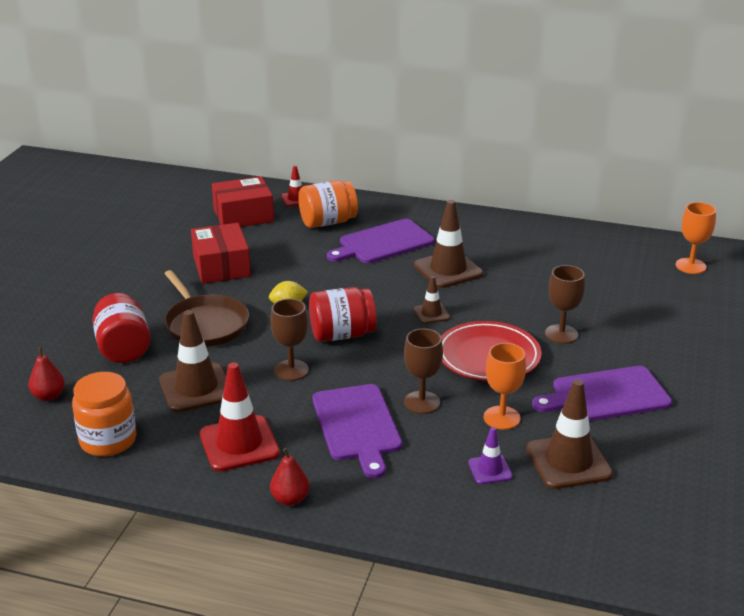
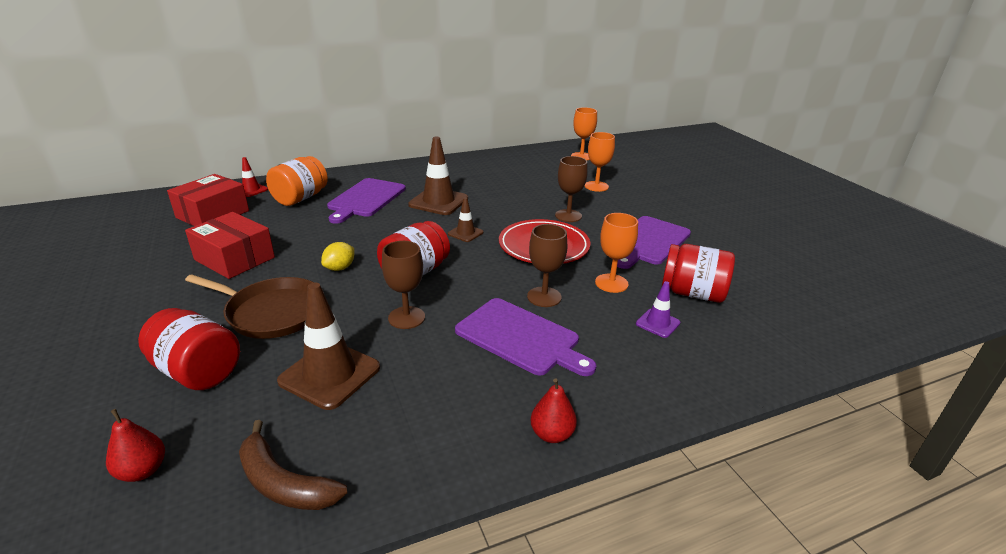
camera: 40 degrees left, 0 degrees up
(108, 440) = (283, 483): orange jar -> brown banana
(239, 444) = (438, 407): red traffic cone -> none
(568, 462) = (692, 293): brown traffic cone -> red jar
(648, 311) = (596, 186): none -> orange goblet

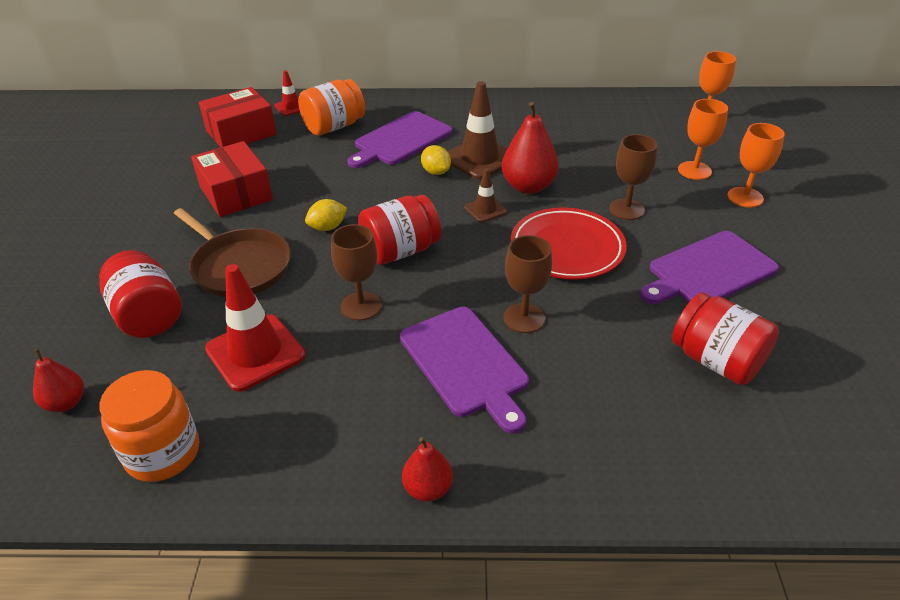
camera: 25 degrees right, 10 degrees up
(283, 483) = (163, 453): brown banana -> orange jar
(330, 374) = (255, 352): brown traffic cone -> red traffic cone
(409, 215) = (436, 172): none -> yellow lemon
(488, 213) = (528, 186): none -> red pear
(611, 283) = (618, 320): orange goblet -> orange goblet (745, 197)
(657, 323) = (639, 390): purple traffic cone -> none

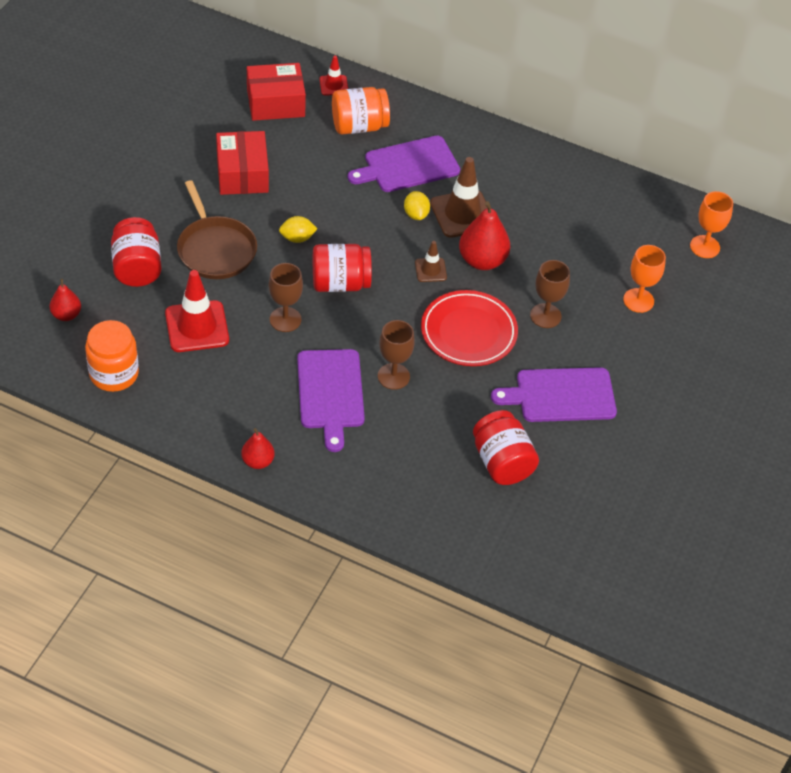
camera: 20 degrees right, 10 degrees up
(745, 197) = (655, 344): orange goblet -> none

